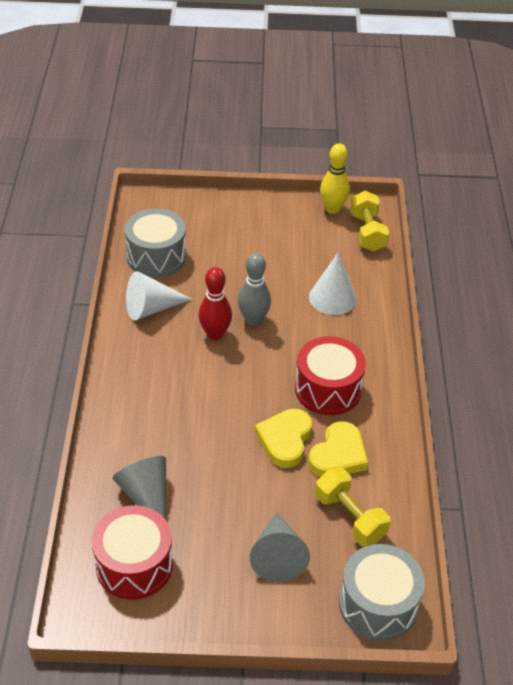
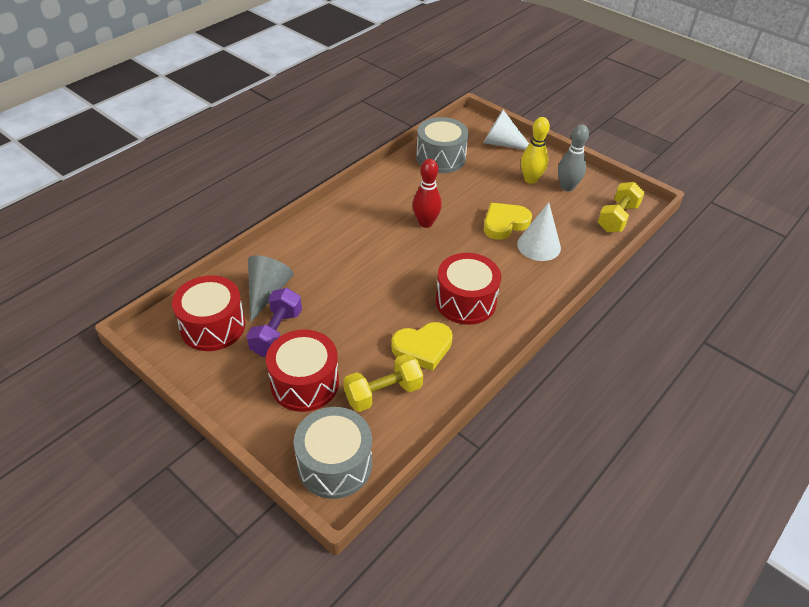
camera: 40 degrees right, 0 degrees up
(151, 308) = (401, 186): white cone -> white cone (502, 143)
(201, 529) = (276, 333): none -> purple dumbbell
(253, 320) = (463, 229): grey bowling pin -> grey bowling pin (567, 187)
(278, 556) = (305, 383): grey cone -> red drum
(285, 440) = (396, 315): yellow heart -> yellow heart (504, 223)
(332, 209) = (606, 190): yellow bowling pin -> yellow bowling pin (530, 179)
(350, 517) = (383, 393): yellow dumbbell -> yellow dumbbell turned 60 degrees clockwise

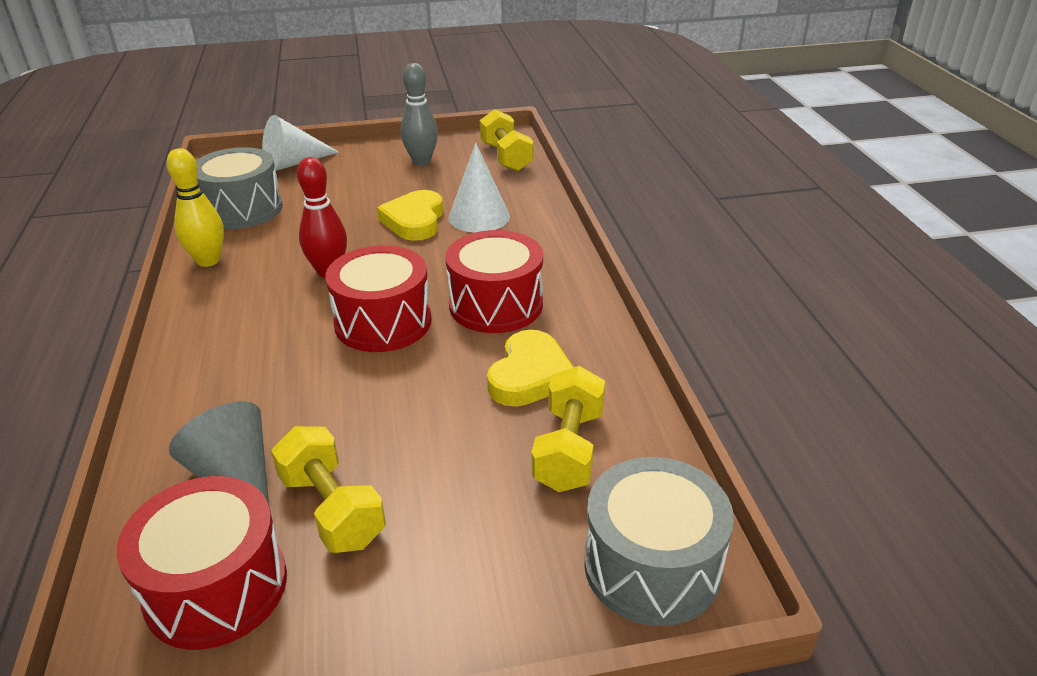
camera: 50 degrees left, 10 degrees down
(276, 333) = (332, 509): purple dumbbell -> yellow dumbbell
(305, 383) = (467, 525): red drum -> red drum (383, 322)
(530, 179) = (376, 174): yellow bowling pin -> yellow bowling pin (208, 261)

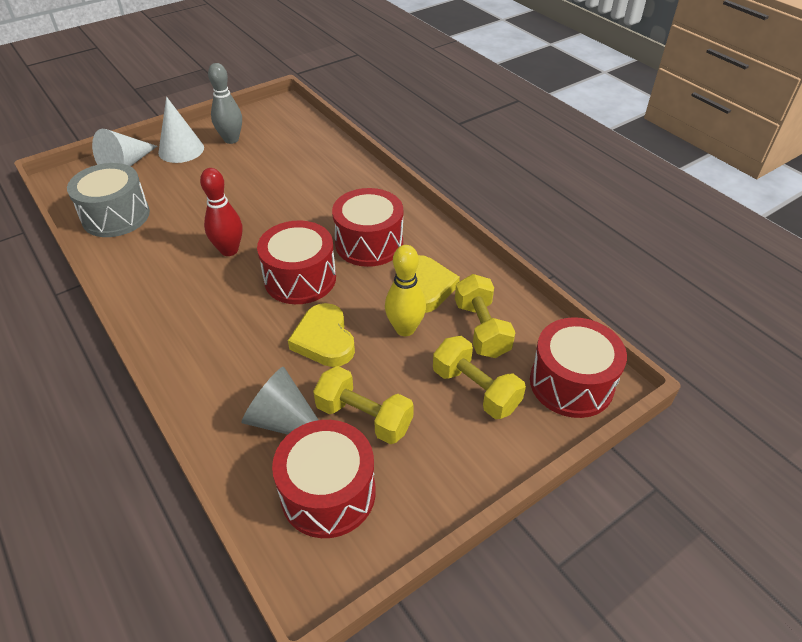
camera: 25 degrees left, 10 degrees up
(208, 261) = (124, 267): yellow bowling pin -> yellow bowling pin (405, 329)
(414, 220) = (263, 192): yellow heart -> yellow heart (324, 340)
(479, 217) = (309, 177): white cone -> white cone (181, 150)
(506, 157) = (294, 122): yellow dumbbell -> yellow dumbbell (475, 390)
(652, 566) = (571, 383): grey drum -> red drum

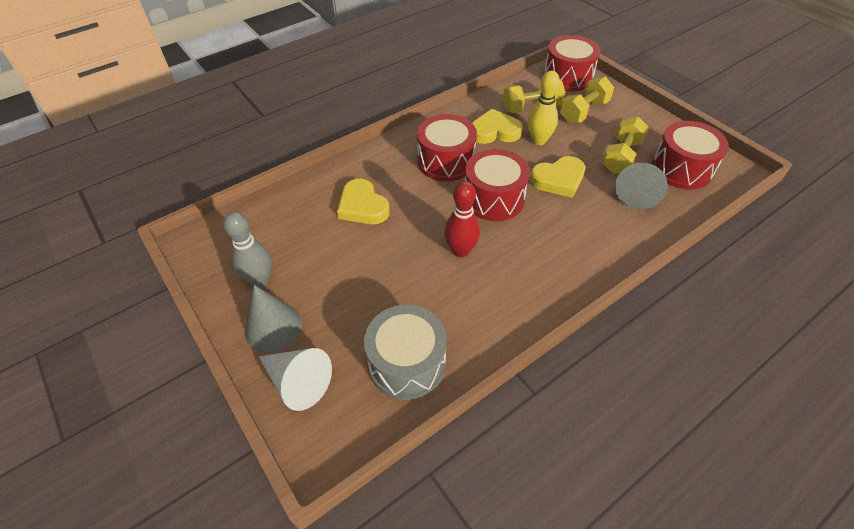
camera: 90 degrees left, 5 degrees up
(181, 150) = (273, 327): white cone -> grey cone
(306, 187) = (363, 206): none -> yellow heart

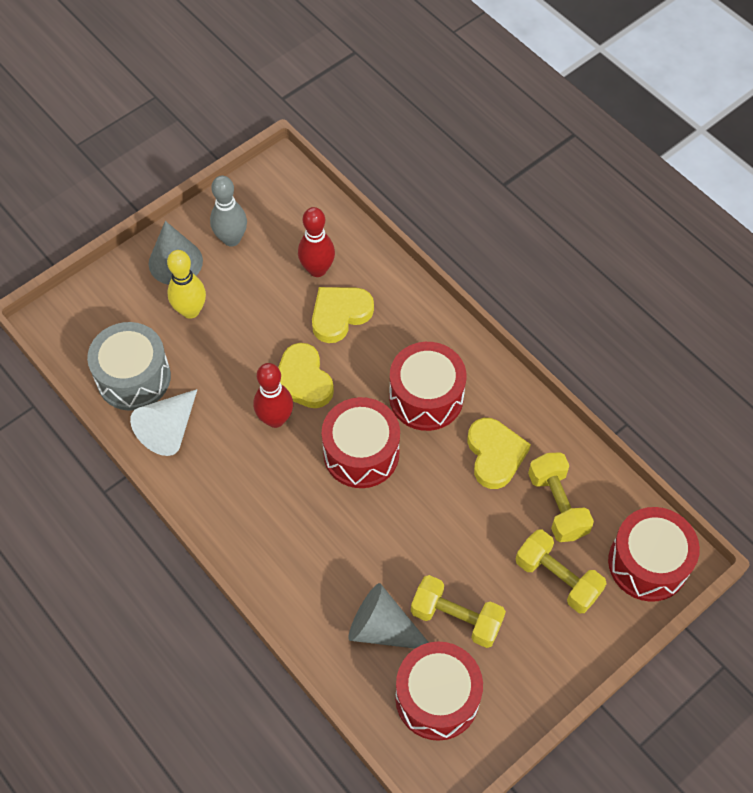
camera: 85 degrees right, 10 degrees up
(298, 382) = (117, 293): white cone -> white cone (169, 429)
(313, 219) = (317, 269): none -> red bowling pin
(538, 140) = (480, 511): yellow bowling pin -> yellow bowling pin (190, 310)
(558, 179) = (402, 531): yellow heart -> yellow heart (303, 380)

